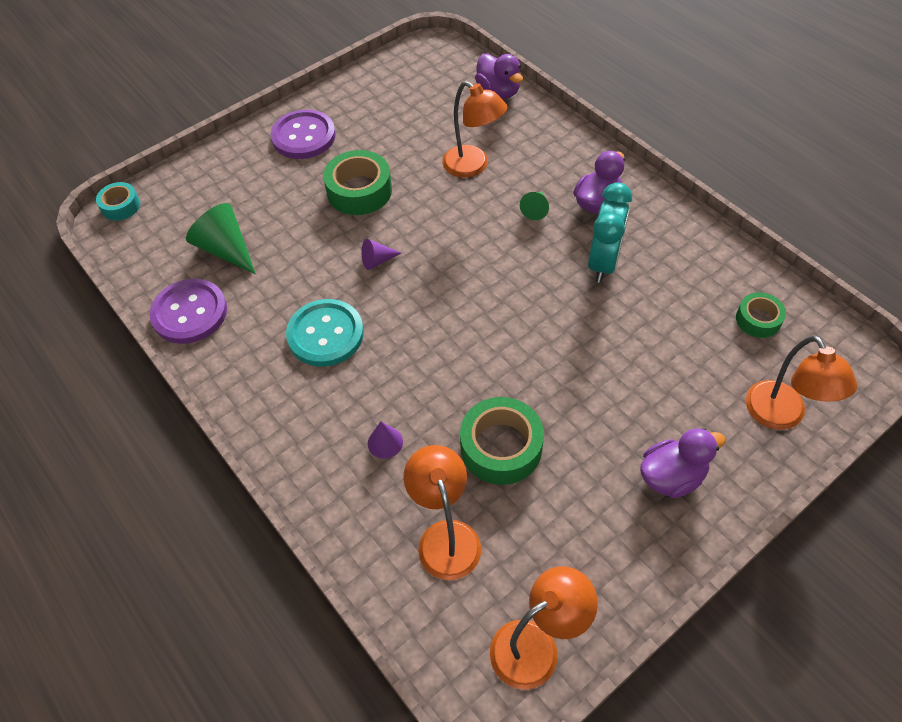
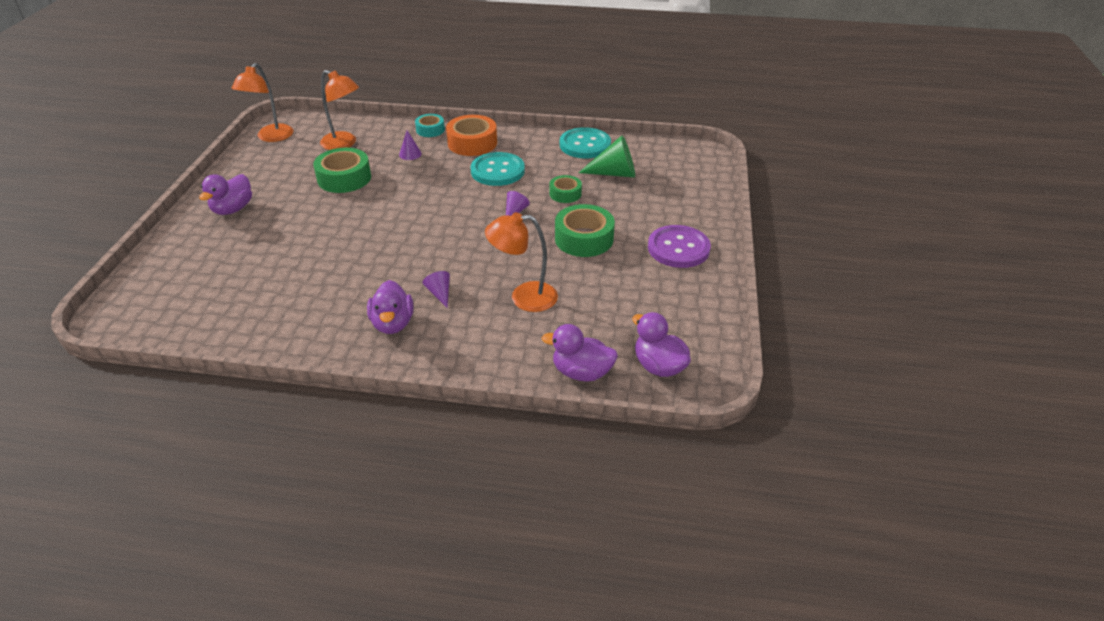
camera: 135 degrees right, 15 degrees down
(121, 206) = (711, 160): turquoise tape -> turquoise tape (430, 130)
(189, 313) = (585, 145): purple button -> turquoise button
(294, 410) = (472, 143): none -> orange tape
(445, 69) = (659, 366): none -> purple duck
(535, 209) = (439, 293): green cone -> purple cone
(603, 263) = (354, 286): turquoise clock -> none
(758, 319) = (206, 309): green tape -> green tape (565, 194)
(781, 416) = (169, 264): orange lamp -> none

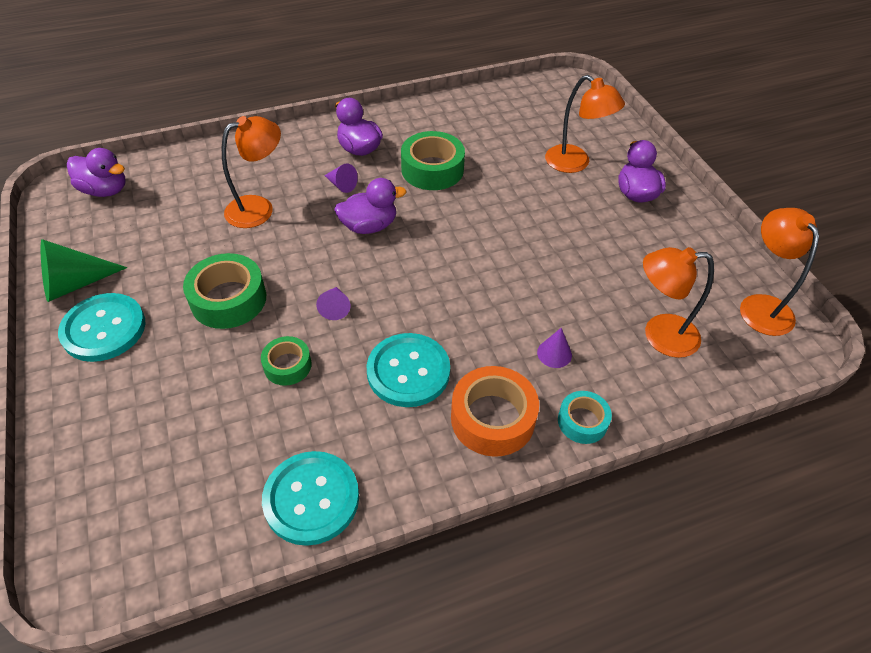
camera: 150 degrees right, 10 degrees up
(237, 244) = (575, 163): none -> orange lamp
(344, 178) = (583, 277): green tape -> green tape (432, 169)
(581, 372) = (173, 165): purple duck -> purple duck (369, 226)
(614, 173) = (233, 442): green cone -> green cone (75, 284)
(678, 248) = (104, 329): purple button -> turquoise button

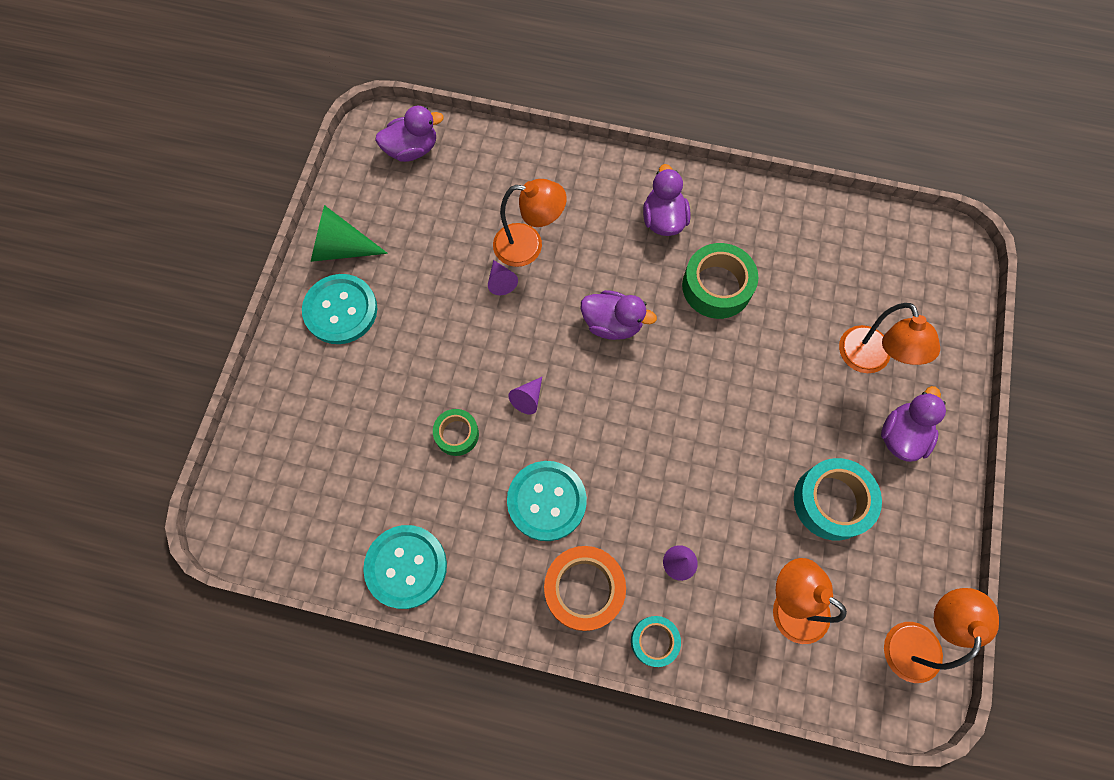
camera: 35 degrees right, 20 degrees up
(105, 190) = (412, 149): purple duck -> purple duck turned 75 degrees counterclockwise
(228, 299) = (448, 337): green tape -> none
(341, 185) = (618, 258): purple cone -> purple cone (501, 281)
(627, 254) = (832, 502): none -> turquoise tape

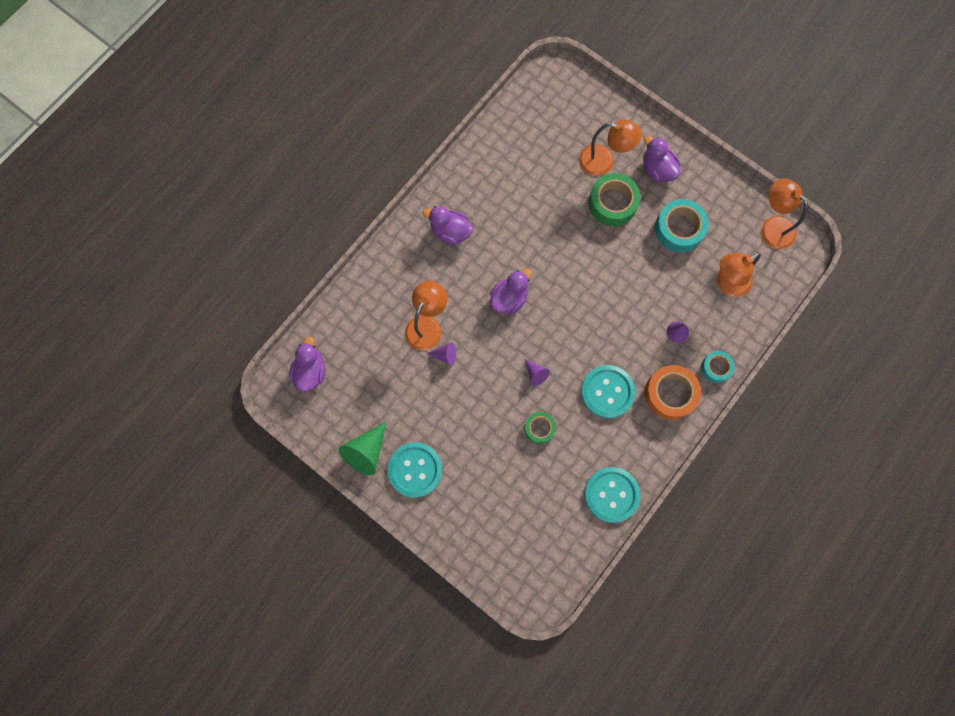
camera: 65 degrees left, 5 degrees up
(717, 286) = (514, 223): green tape -> green tape (612, 203)

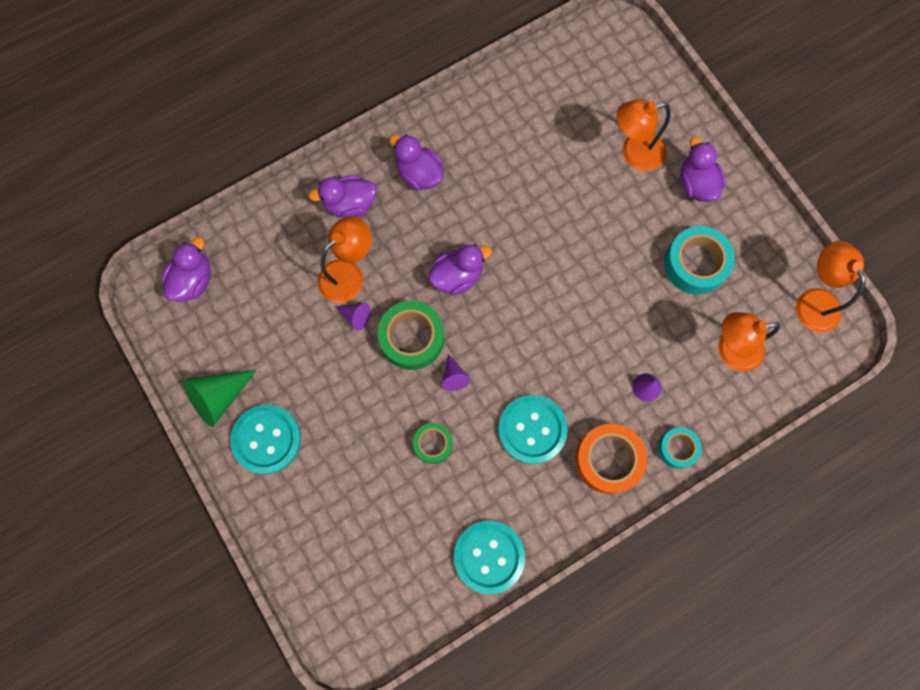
camera: 20 degrees right, 0 degrees up
(407, 272) = (350, 204): none -> purple duck
(603, 162) = (634, 153): orange lamp -> orange lamp turned 135 degrees clockwise
(612, 203) = (625, 206): green tape -> green tape (412, 338)

